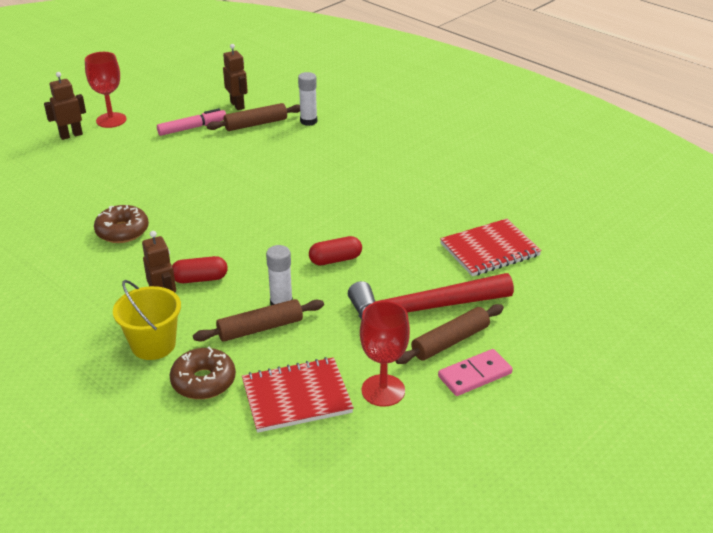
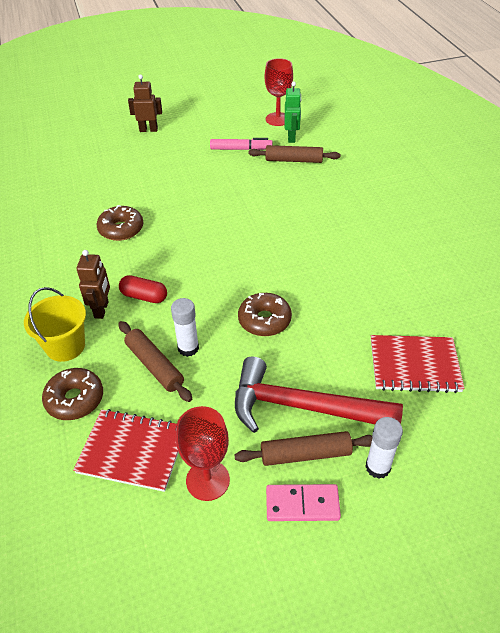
camera: 30 degrees right, 10 degrees up
(111, 120) = (186, 124): red goblet -> red goblet (278, 119)
(237, 105) = (291, 138): brown robot -> green robot
(260, 328) = (154, 366): brown rolling pin -> brown rolling pin turned 45 degrees clockwise
(308, 121) = (340, 170): white glue stick -> white glue stick (378, 467)
(335, 260) = (264, 320): red capsule -> brown donut

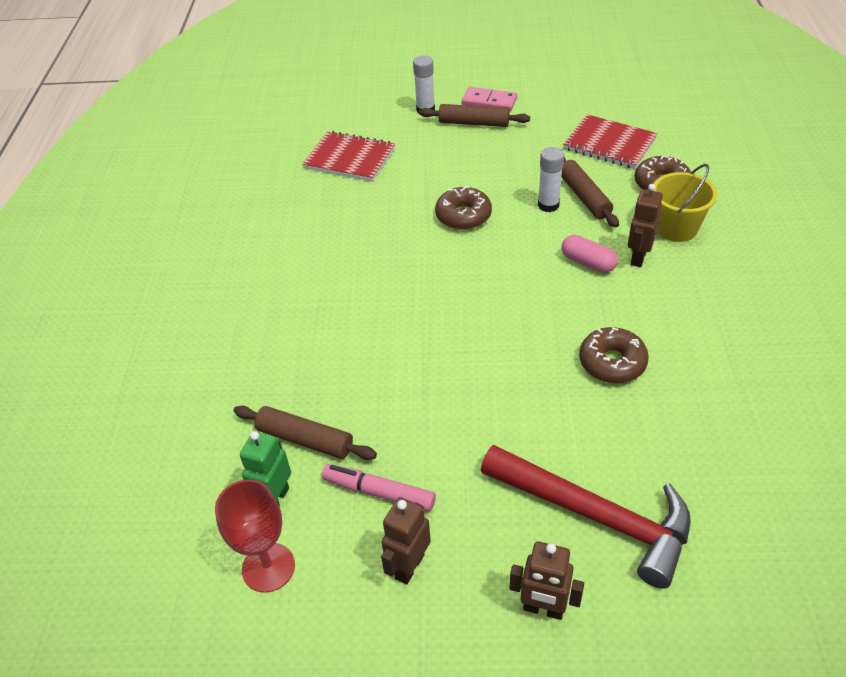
camera: 160 degrees left, 0 degrees up
(144, 296) = (588, 262): red capsule -> pink capsule
(208, 480) = (553, 121): red goblet -> none
(213, 130) = (409, 566): none -> brown robot
(303, 407) = (461, 148): red hammer -> red hammer (595, 516)

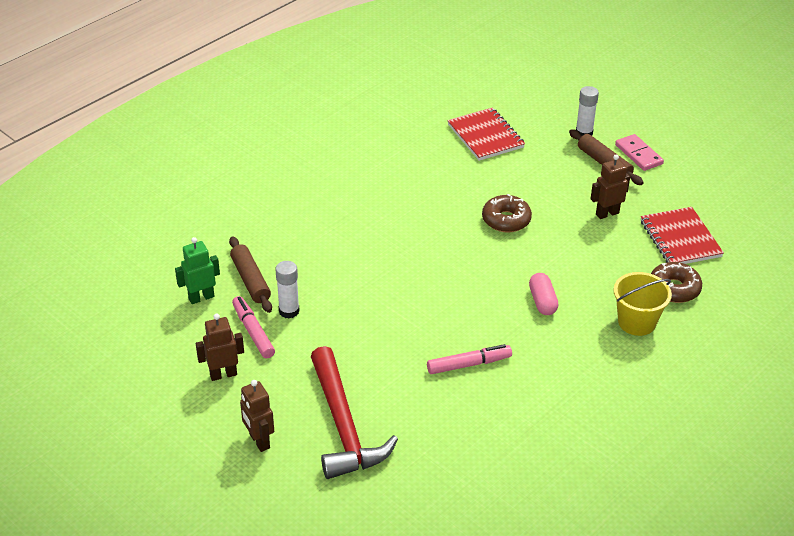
camera: 40 degrees right, 5 degrees down
(268, 567) = (161, 325): red goblet -> none
(548, 205) = (572, 250): white glue stick -> white glue stick (289, 311)
(584, 196) = (605, 261): brown rolling pin -> none
(612, 362) = (469, 364): brown donut -> pink marker
(638, 257) = (580, 321): brown robot -> brown robot (607, 213)

